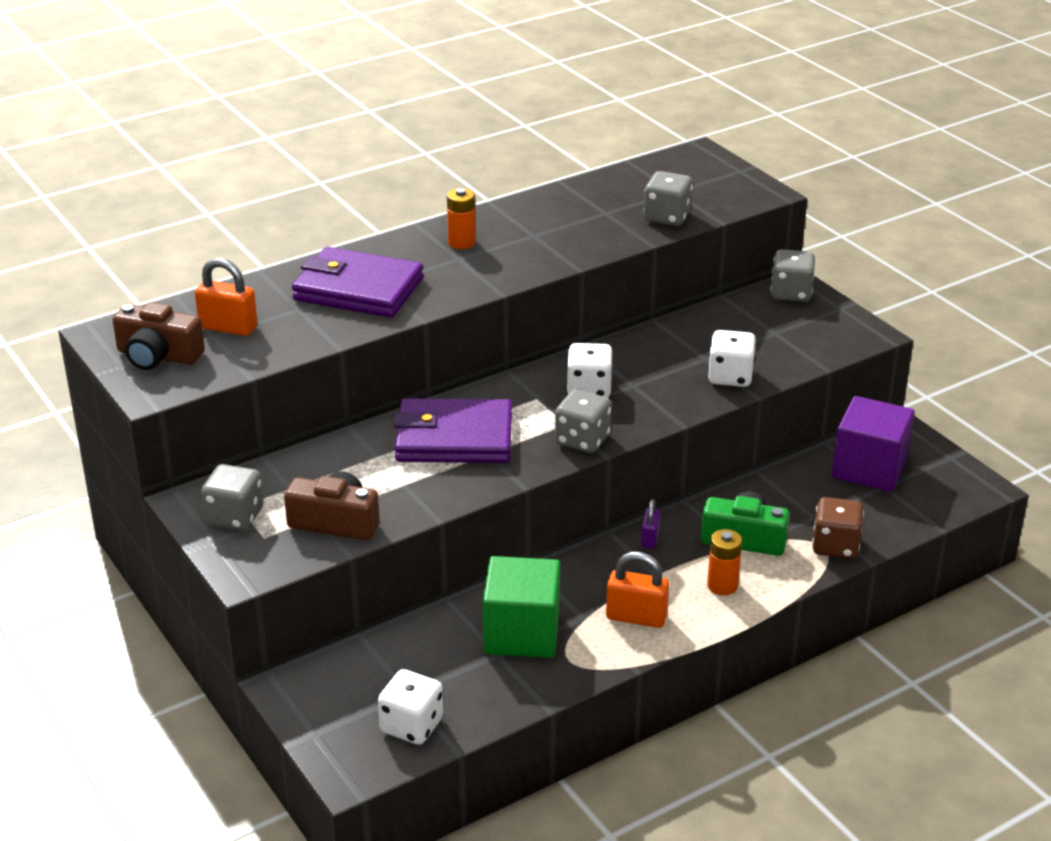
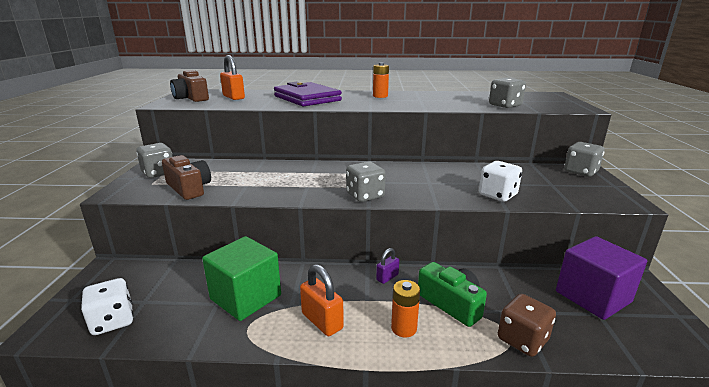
camera: 35 degrees right, 10 degrees down
(454, 438) = (301, 176): purple wallet -> none
(589, 389) = (400, 177): white dice -> none

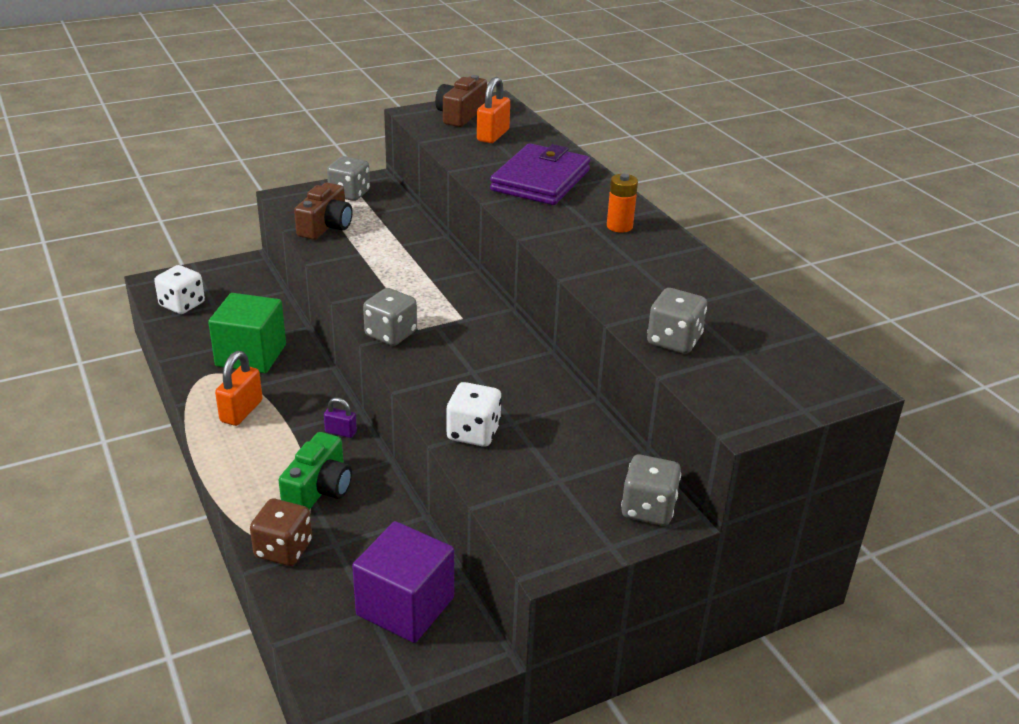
camera: 60 degrees right, 10 degrees up
(404, 328) = (258, 464): orange battery -> none

